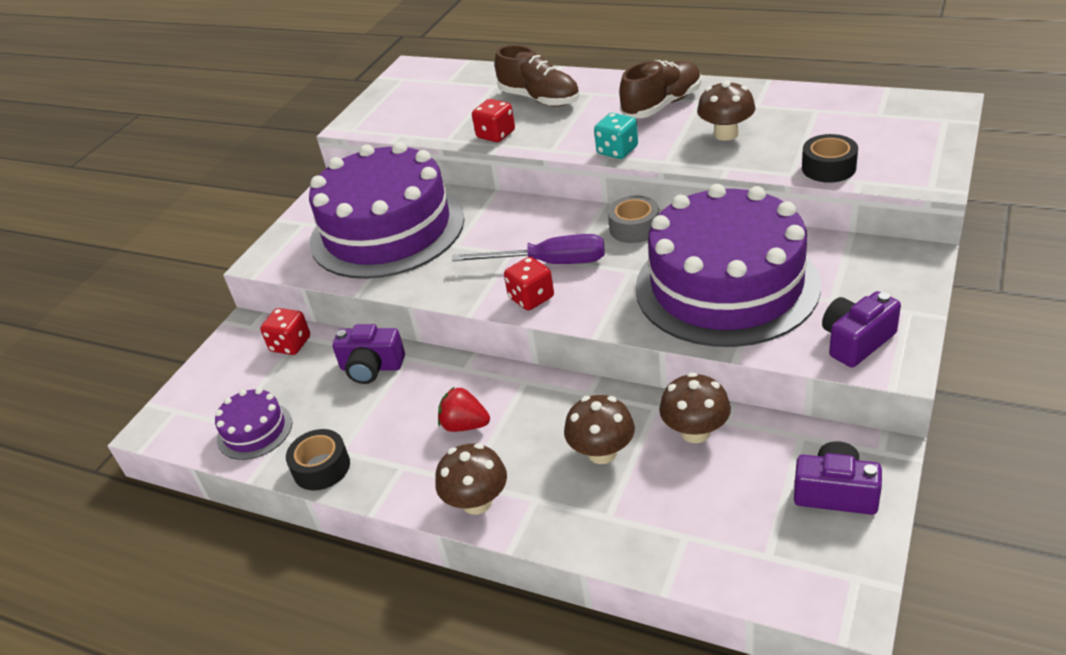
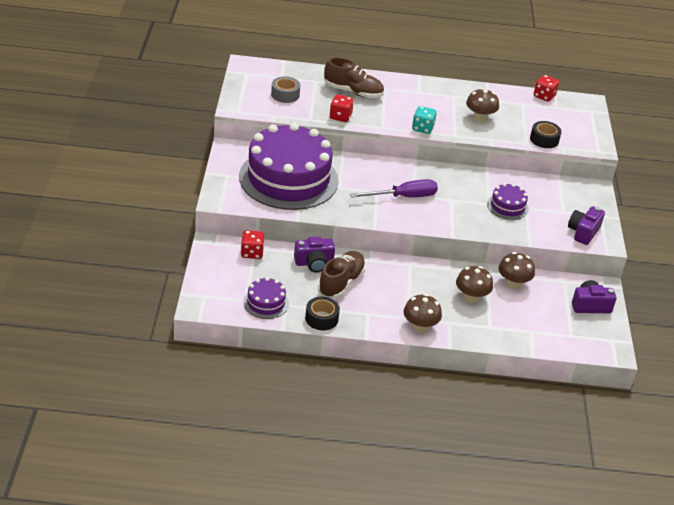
camera: 30 degrees left, 0 degrees up
(465, 425) = (390, 290): red strawberry -> none
(531, 298) = (405, 217): red dice -> red dice (544, 96)
(634, 228) = (441, 174): grey tape -> grey tape (285, 95)
(662, 105) = (433, 98): brown shoe -> brown shoe (341, 283)
(726, 286) = (507, 206): purple cake -> purple cake, size x0.42

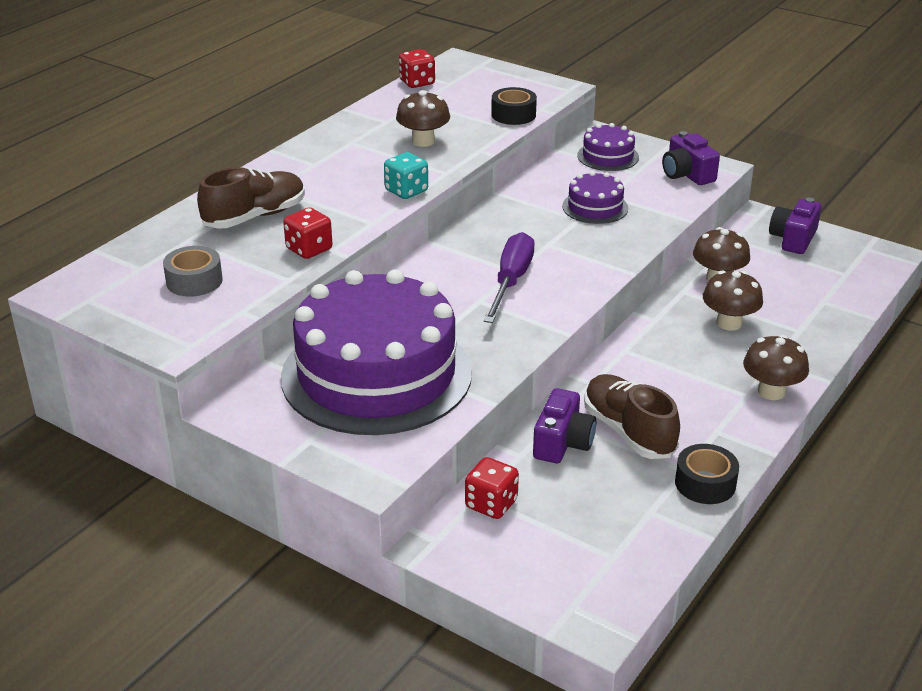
camera: 55 degrees left, 5 degrees down
(266, 303) = (633, 533): purple cake -> purple cake (608, 156)

